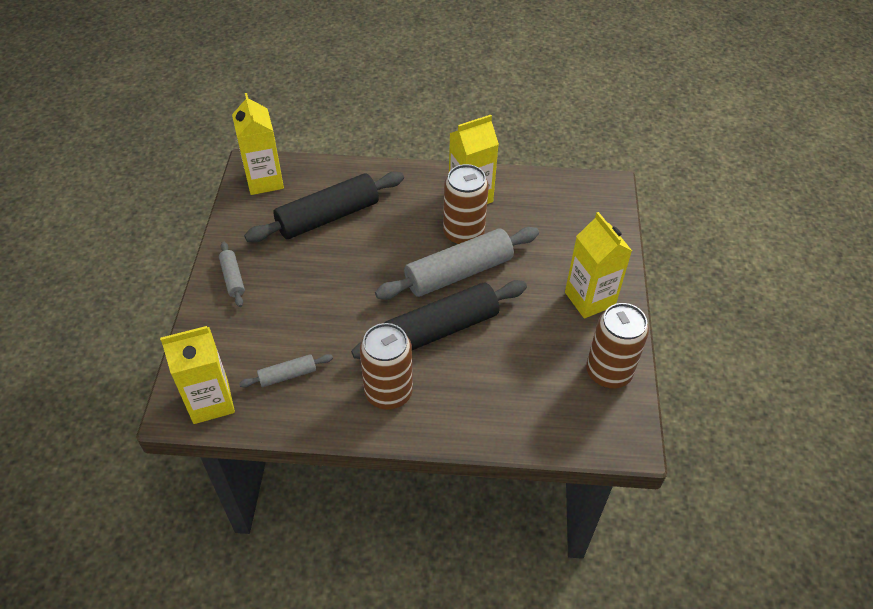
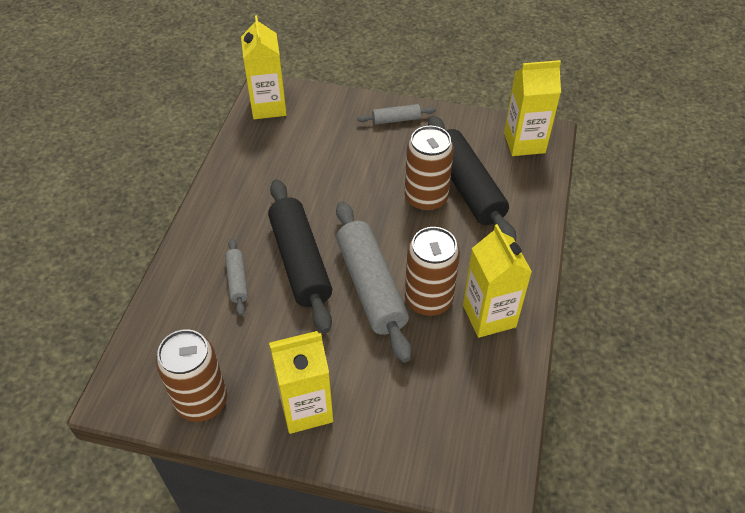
camera: 100 degrees right, 0 degrees up
(287, 375) = (279, 150): grey rolling pin -> grey rolling pin (237, 280)
(388, 392) = (240, 214): brown can -> brown can (426, 198)

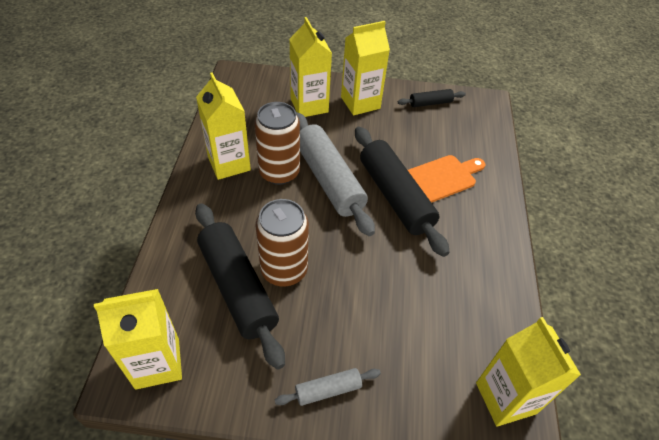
camera: 170 degrees right, 0 degrees up
(201, 401) = (430, 103): brown can -> black rolling pin
(237, 280) = (442, 178): grey rolling pin -> orange cutting board
(382, 407) = (309, 105): none -> yellow carton

